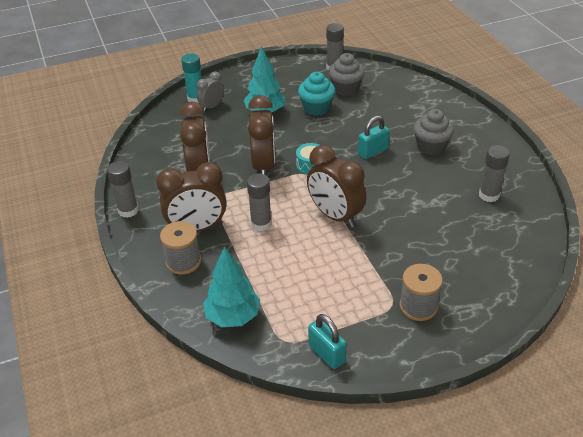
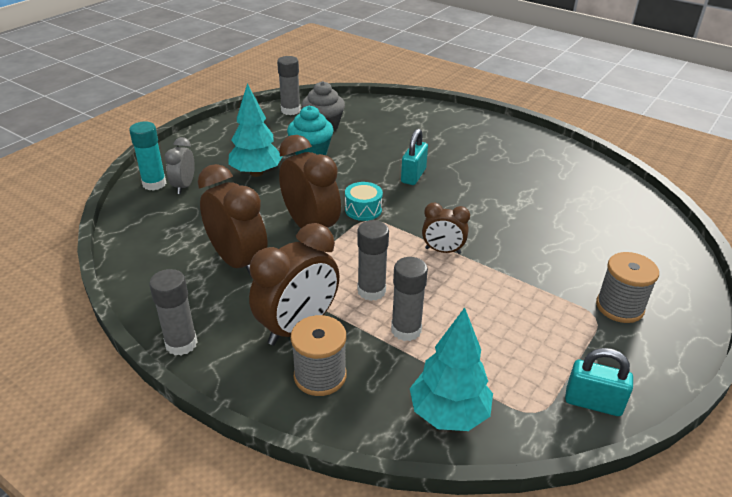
camera: 35 degrees left, 5 degrees down
(335, 216) = (443, 251): brown clock -> brown clock, size x0.56
(431, 147) = (463, 154): grey cupcake -> none
(489, 195) = (560, 179): grey glue stick -> grey glue stick (406, 330)

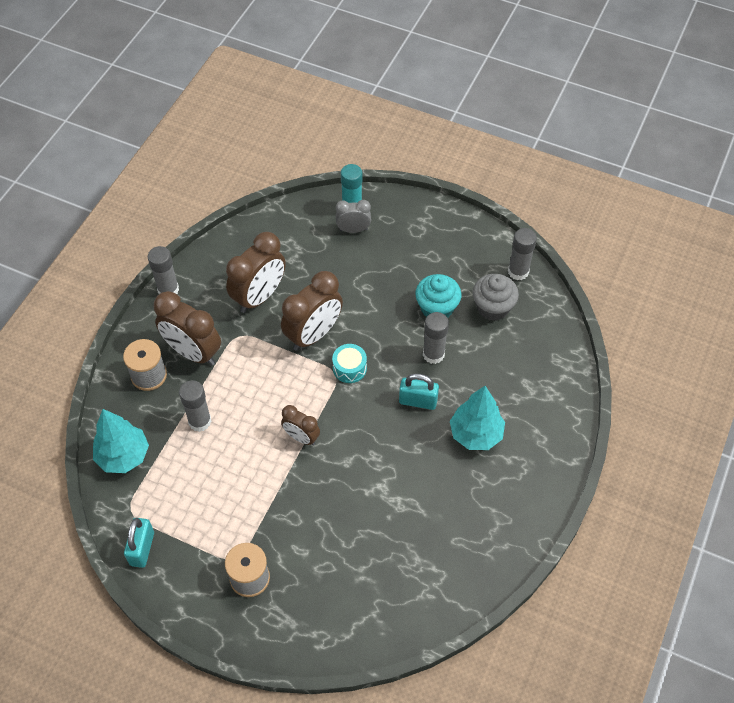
camera: 80 degrees right, 20 degrees up
(256, 173) = (388, 274): turquoise tree -> turquoise tree (475, 434)
(371, 291) = (240, 392): grey glue stick -> grey glue stick (433, 354)
(443, 251) = (301, 437): brown clock -> brown clock turned 60 degrees counterclockwise

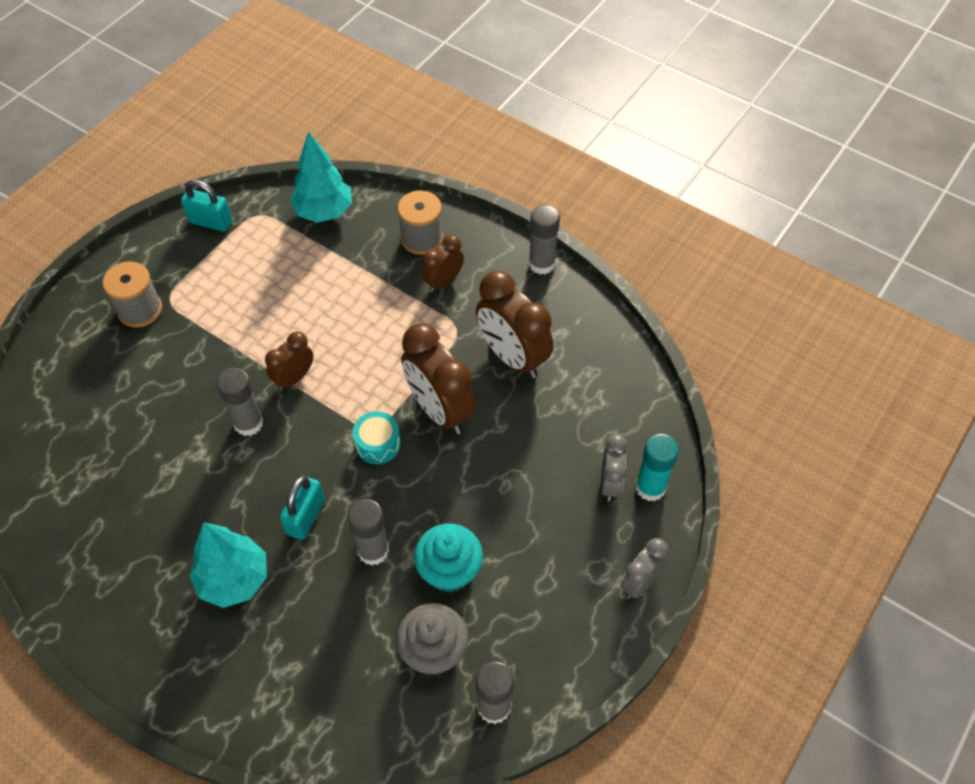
camera: 100 degrees right, 0 degrees up
(193, 352) = (443, 282): brown clock -> brown clock, size x0.56
(200, 421) = (347, 281): grey glue stick -> grey glue stick (248, 423)
(420, 209) = (640, 582): none -> grey clock

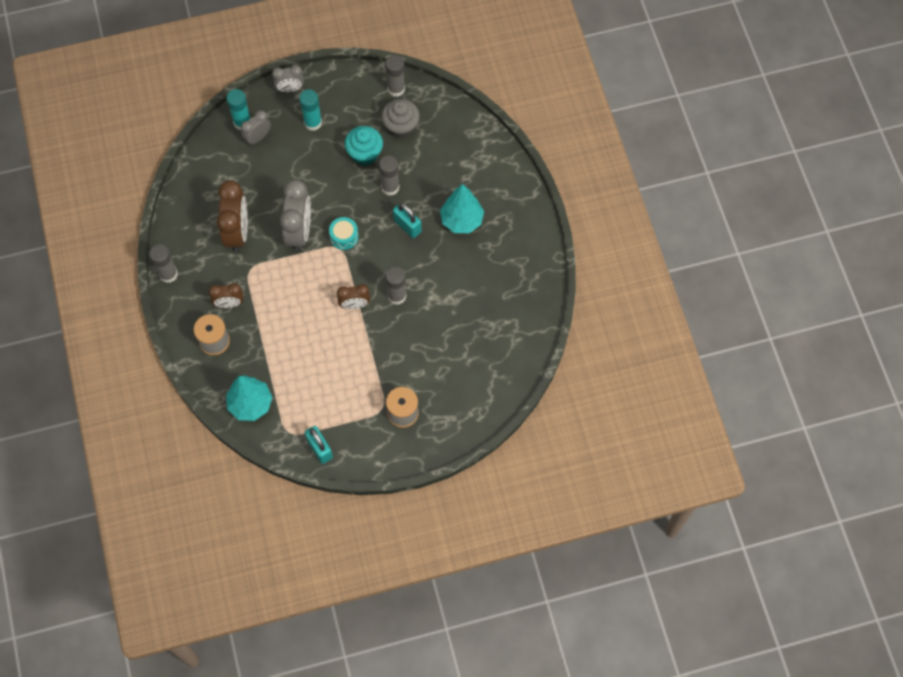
camera: 140 degrees left, 10 degrees up
(305, 517) = (407, 226): turquoise padlock -> turquoise padlock turned 75 degrees clockwise
(440, 410) = (299, 232): brown clock -> grey clock
(561, 559) = (313, 122): none -> turquoise glue stick

